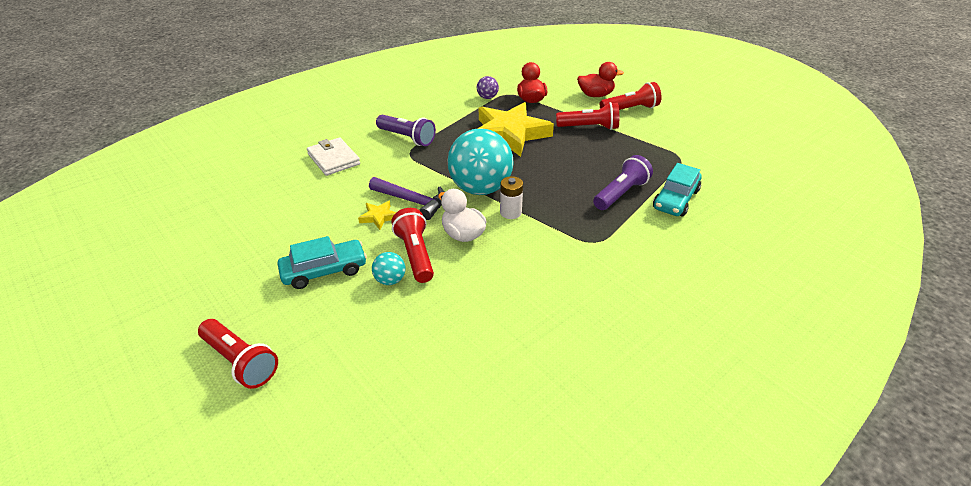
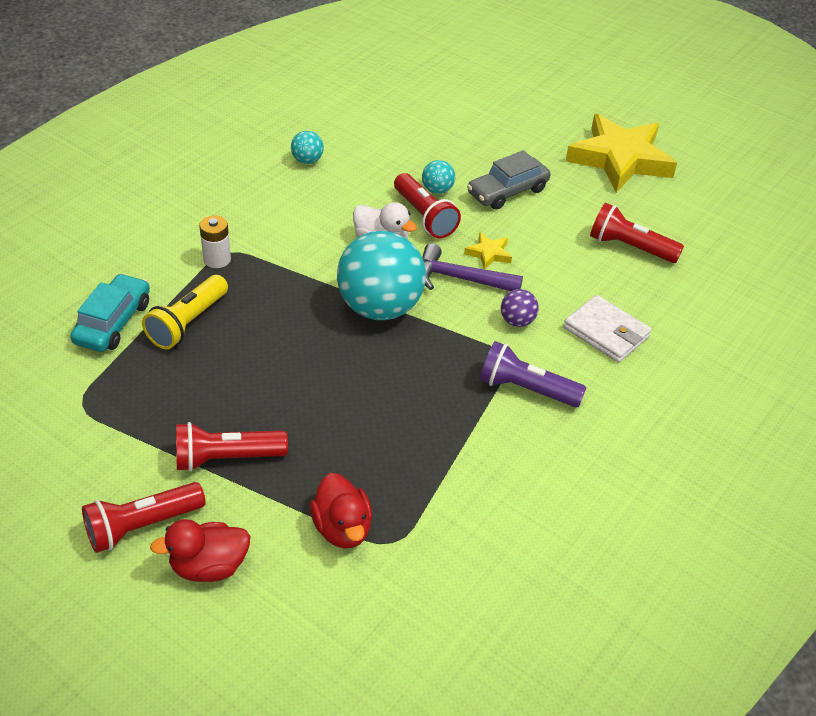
camera: 165 degrees right, 5 degrees up
(240, 361) = (522, 122): red flashlight -> red flashlight (630, 247)
(324, 271) = (507, 191): turquoise car -> grey car
(487, 97) = (430, 522): purple ball -> purple ball (517, 321)
(510, 134) = (363, 422): yellow star -> yellow star (620, 159)
(510, 212) = (332, 277): white battery -> white battery (217, 259)
(511, 333) = (307, 160): none -> turquoise ball
(620, 193) = (188, 323): purple flashlight -> yellow flashlight

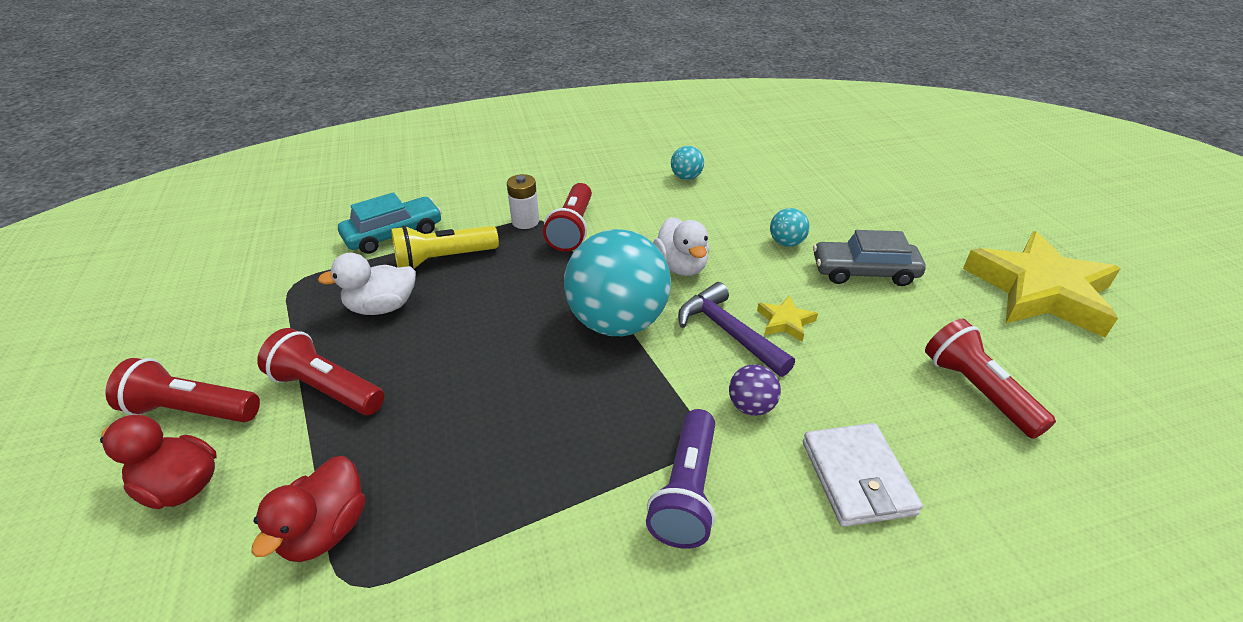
camera: 40 degrees right, 5 degrees down
(188, 384) = (382, 307): none -> white duck
(424, 216) = (749, 260): red flashlight -> red flashlight (572, 229)
(526, 389) = (686, 491): purple flashlight -> purple flashlight turned 135 degrees counterclockwise

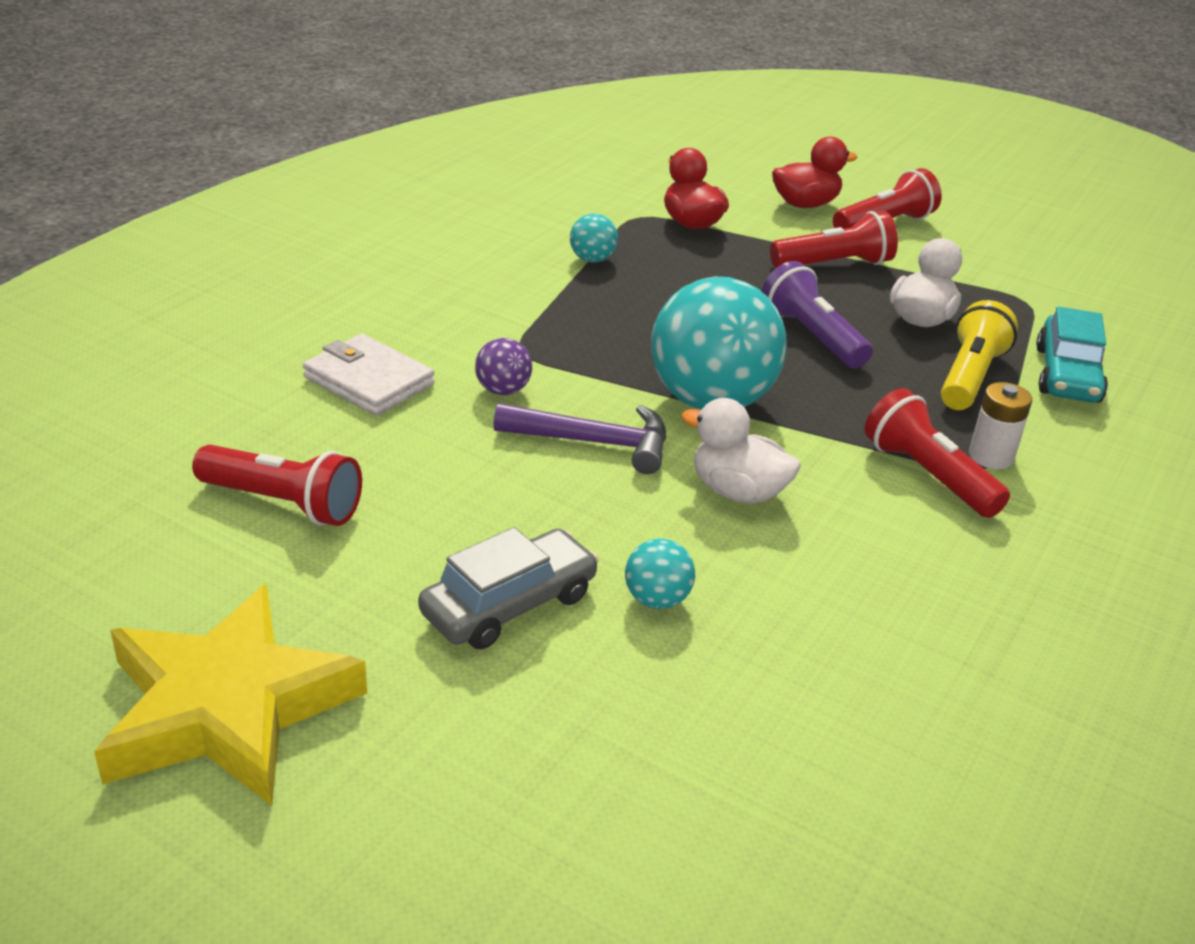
camera: 135 degrees right, 5 degrees down
(686, 177) = (950, 655): turquoise ball -> turquoise ball (592, 259)
(686, 491) = (496, 321): purple flashlight -> purple flashlight (812, 336)
(785, 321) = (547, 482): yellow star -> none

